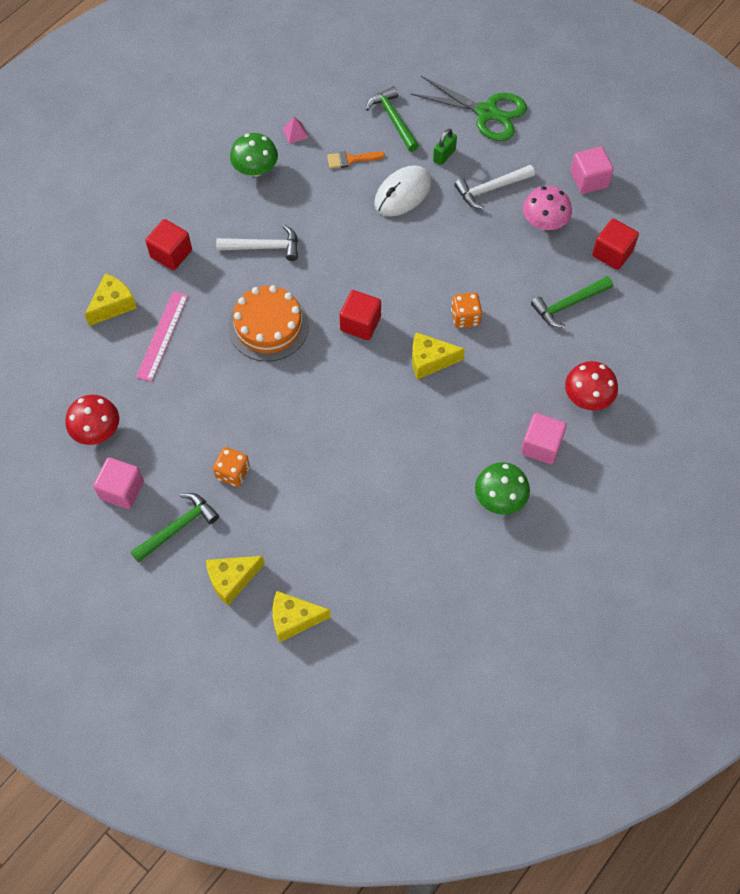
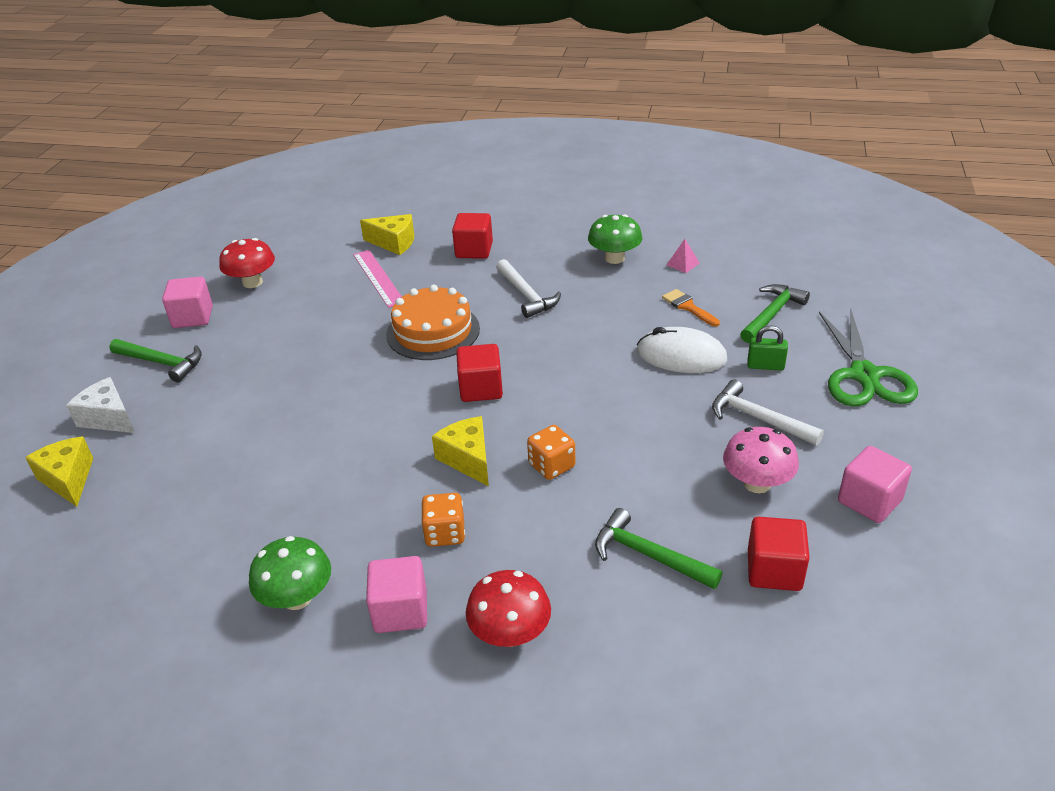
camera: 65 degrees right, 25 degrees down
(162, 335) = (378, 278): pink ruler -> pink ruler turned 75 degrees clockwise
(232, 580) = (109, 418): yellow cheese -> white cheese
(233, 473) = (240, 373): orange dice -> orange dice (445, 533)

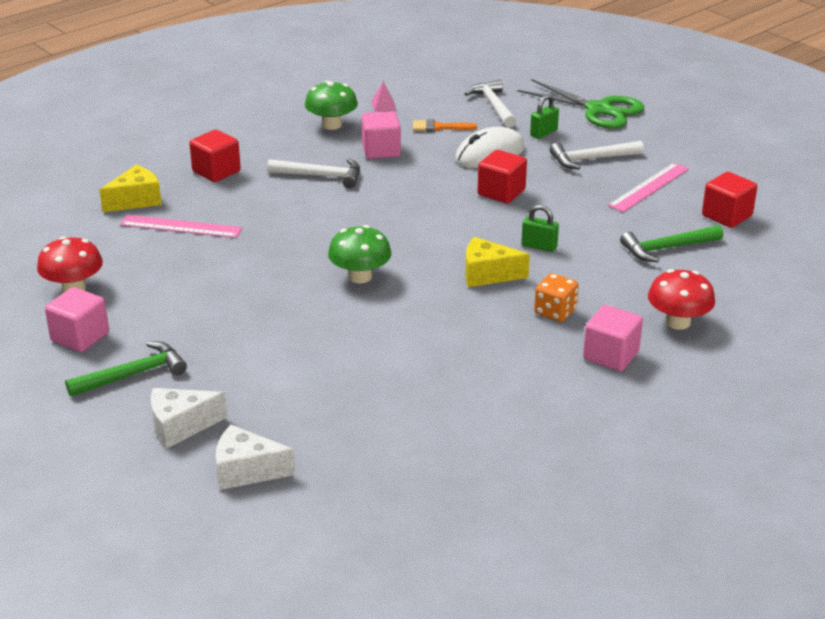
camera: 55 degrees left, 5 degrees down
(68, 479) = (246, 471): yellow cheese -> white cheese
(297, 598) = (547, 394): green mushroom -> green mushroom (360, 276)
(433, 331) = (305, 231): orange cake -> none
(481, 389) = (412, 239): red cube -> red cube (501, 192)
(551, 466) = (539, 246): orange dice -> green padlock
(757, 483) = (649, 187): pink mushroom -> pink ruler
(771, 314) = (493, 106): green hammer -> white hammer
(869, 501) = (707, 163): pink cube -> pink cube (381, 150)

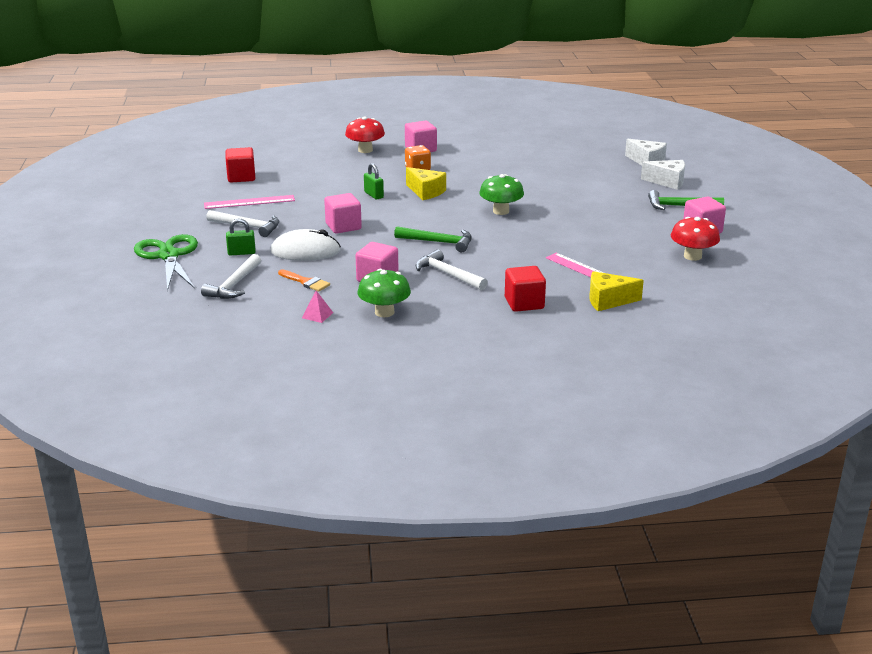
camera: 145 degrees left, 5 degrees down
(501, 192) = (343, 226): red cube -> pink cube
(667, 248) = (306, 174): green hammer -> green hammer (438, 242)

